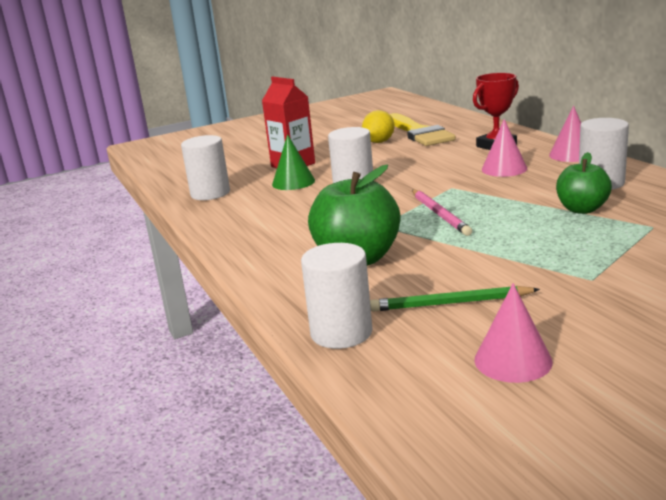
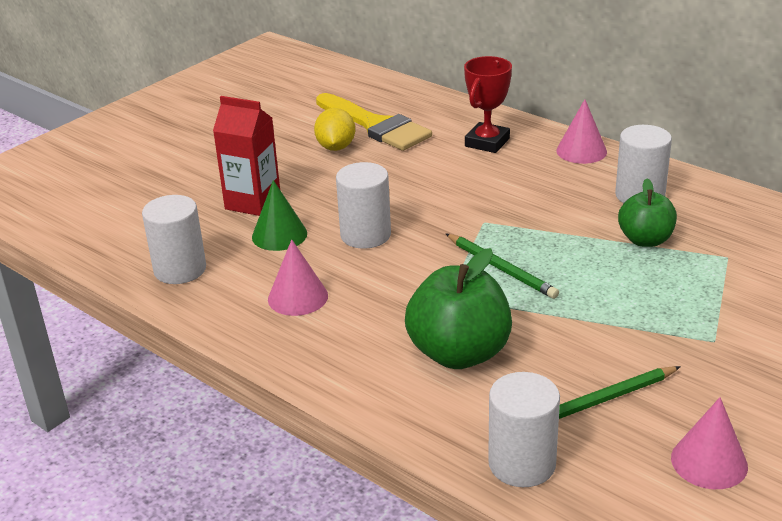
camera: 25 degrees left, 10 degrees up
(440, 214) = (501, 268): pink pencil -> green pencil
(504, 169) = (522, 183): pink cone -> pink cone (298, 297)

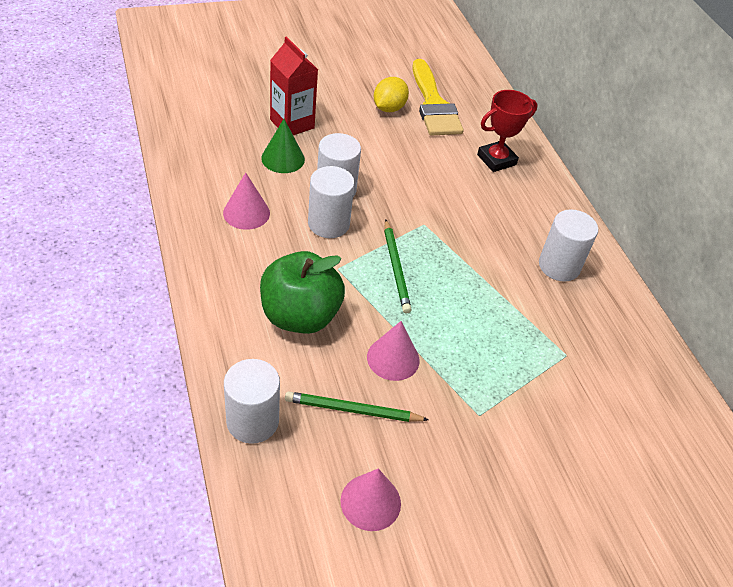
camera: 25 degrees right, 15 degrees up
(180, 269) = (199, 151): white cylinder -> white cylinder (328, 223)
(581, 151) = (557, 204): pink cone -> pink cone (393, 358)
(645, 240) = (521, 305): green apple -> none

